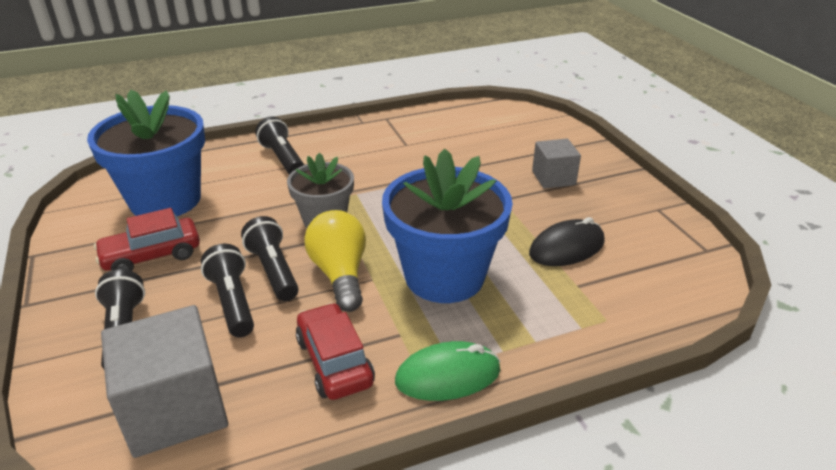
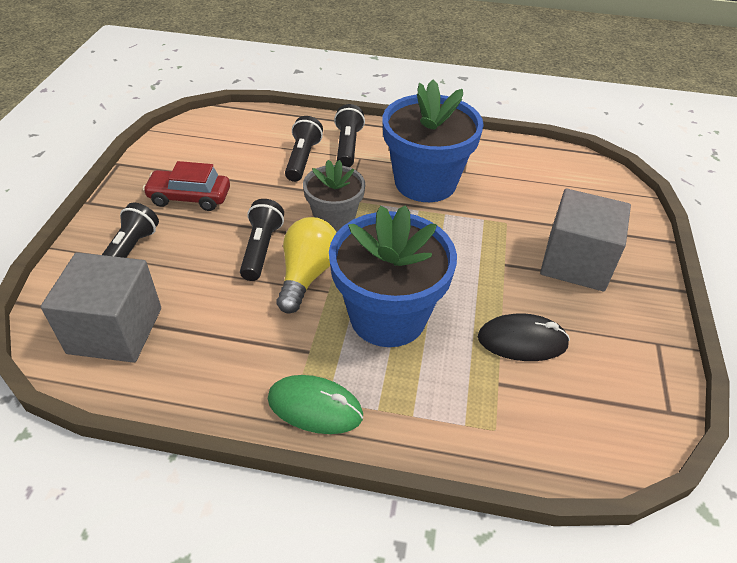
camera: 30 degrees right, 10 degrees up
(165, 200) = (233, 152): blue flower pot -> blue flower pot (425, 182)
(233, 302) = (213, 262): black flashlight -> black flashlight (302, 159)
(334, 361) = (243, 349): red car -> none
(553, 178) = (576, 262): grey cube -> grey cube, size x1.70

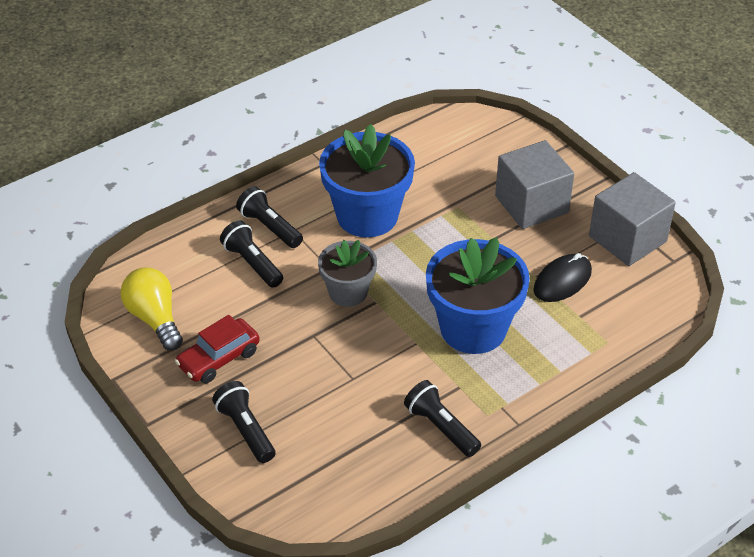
camera: 45 degrees left, 0 degrees up
(115, 330) = (326, 477): grey cube -> grey cube (627, 239)
(261, 249) = (331, 351): black flashlight -> black flashlight (441, 427)
(307, 275) = (388, 344): yellow light bulb -> yellow light bulb (154, 318)
(315, 407) = (507, 412): green mouse -> none

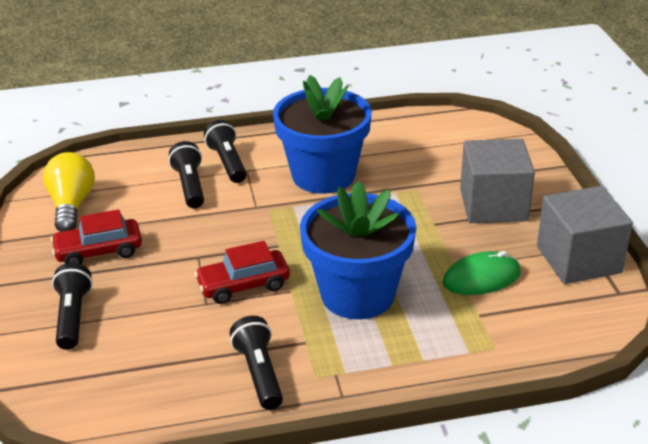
camera: 25 degrees right, 10 degrees down
(348, 292) = (258, 231): grey flower pot -> none
(372, 350) = (243, 285): none -> red car
(562, 281) = (481, 278): black mouse -> green mouse

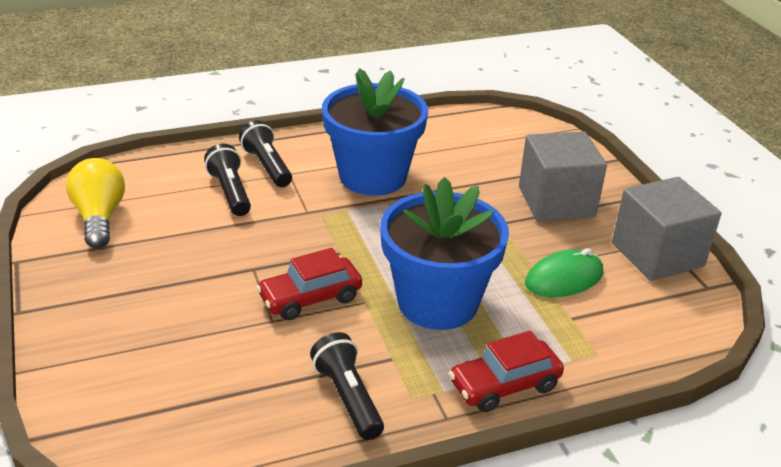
camera: 10 degrees left, 0 degrees up
(73, 316) = (120, 343): black flashlight -> none
(99, 251) = (139, 267): red car -> red car (504, 385)

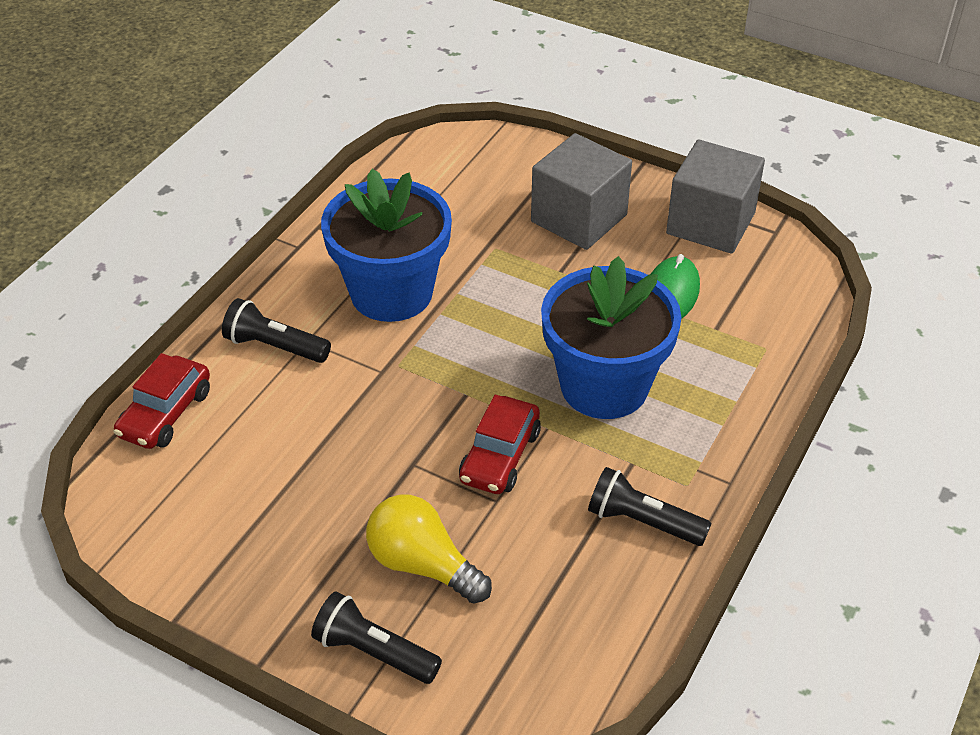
camera: 40 degrees left, 10 degrees up
(100, 217) = (186, 517): yellow light bulb -> yellow light bulb (422, 564)
(230, 192) = (279, 399): black flashlight -> black flashlight (373, 651)
(504, 385) = (737, 424): red car -> red car (165, 414)

